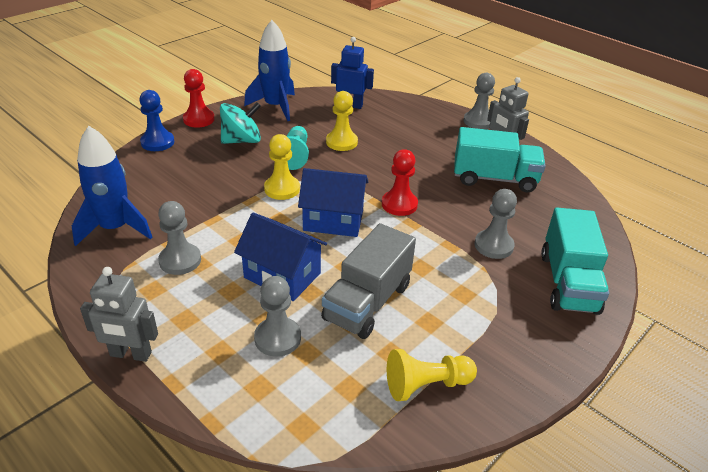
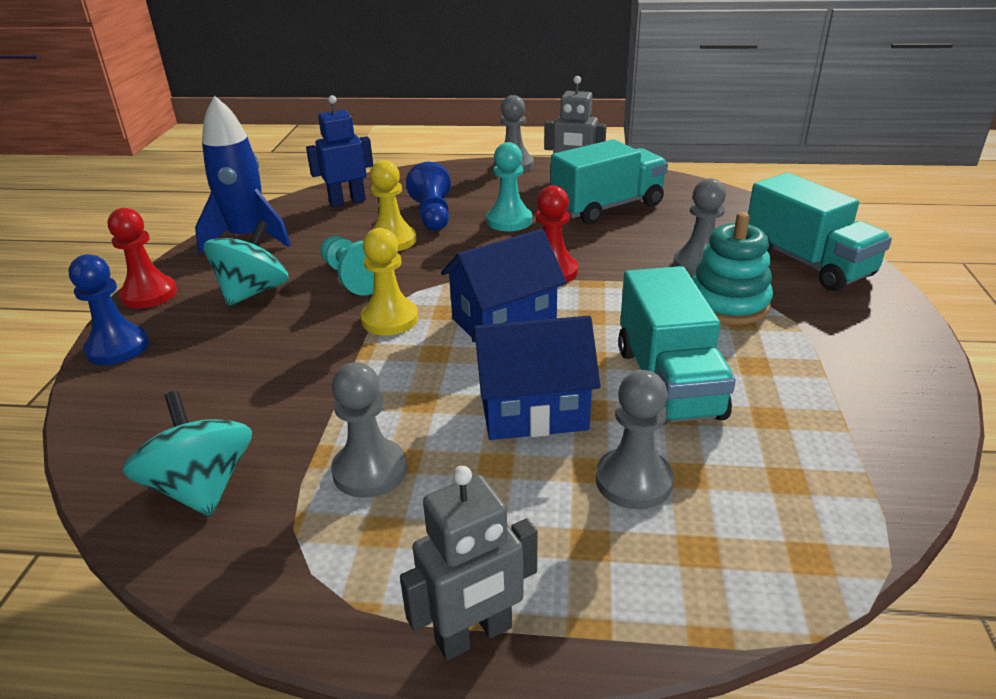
camera: 35 degrees left, 5 degrees down
(115, 228) = (202, 487): blue rocket -> turquoise spinning top
(367, 302) = (668, 382): grey truck -> turquoise truck
(384, 135) = (432, 215): none -> blue pawn
(421, 160) = (509, 221): none -> turquoise pawn
(426, 385) = (847, 425): yellow pawn -> none
(472, 279) = (728, 304): none -> turquoise stacking toy

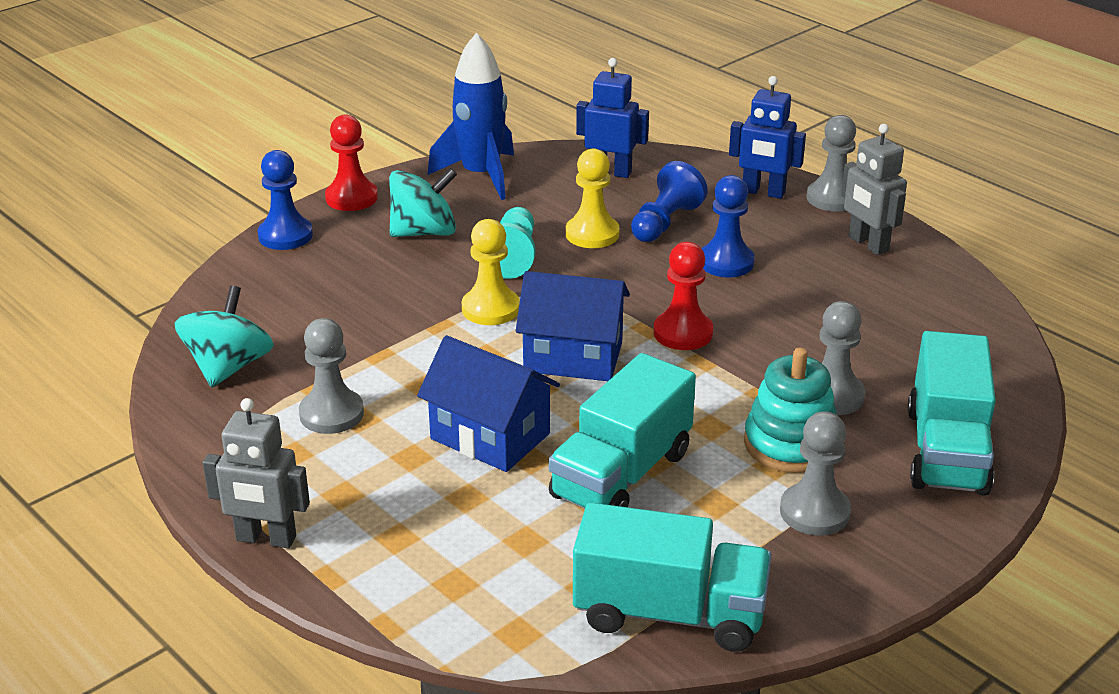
camera: 40 degrees right, 0 degrees up
(468, 176) = (763, 192): none -> blue robot
(509, 221) = (726, 262): turquoise pawn -> blue pawn
(607, 207) = (848, 293): turquoise truck -> turquoise truck (669, 613)
(633, 481) = (482, 521): grey pawn -> grey pawn (814, 512)

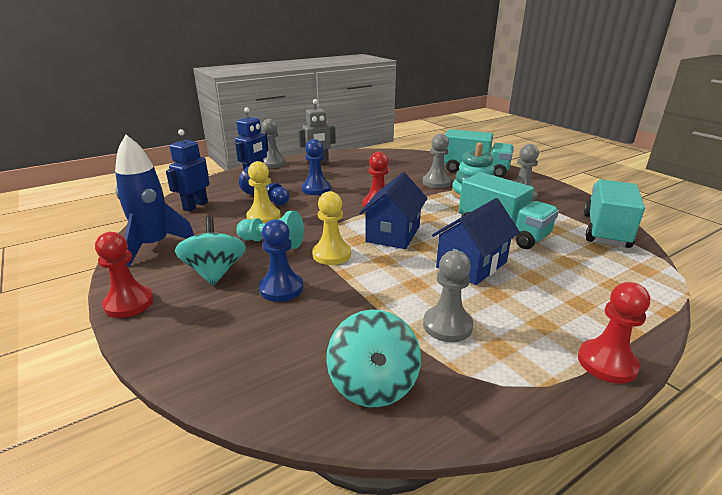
camera: 80 degrees left, 5 degrees down
(228, 367) = (373, 384): turquoise spinning top -> turquoise spinning top turned 120 degrees counterclockwise
(266, 539) = (607, 363): grey robot -> red pawn
(285, 235) = (162, 343): blue pawn -> blue pawn (281, 288)

